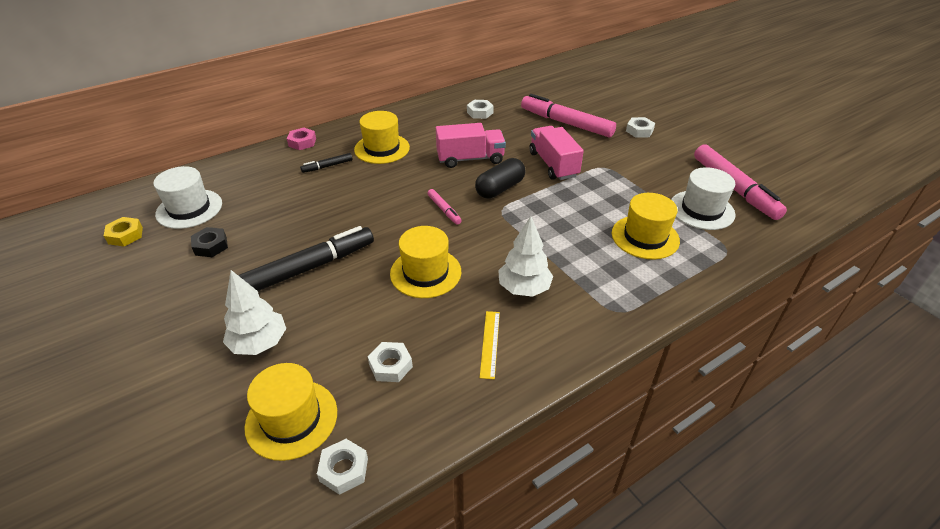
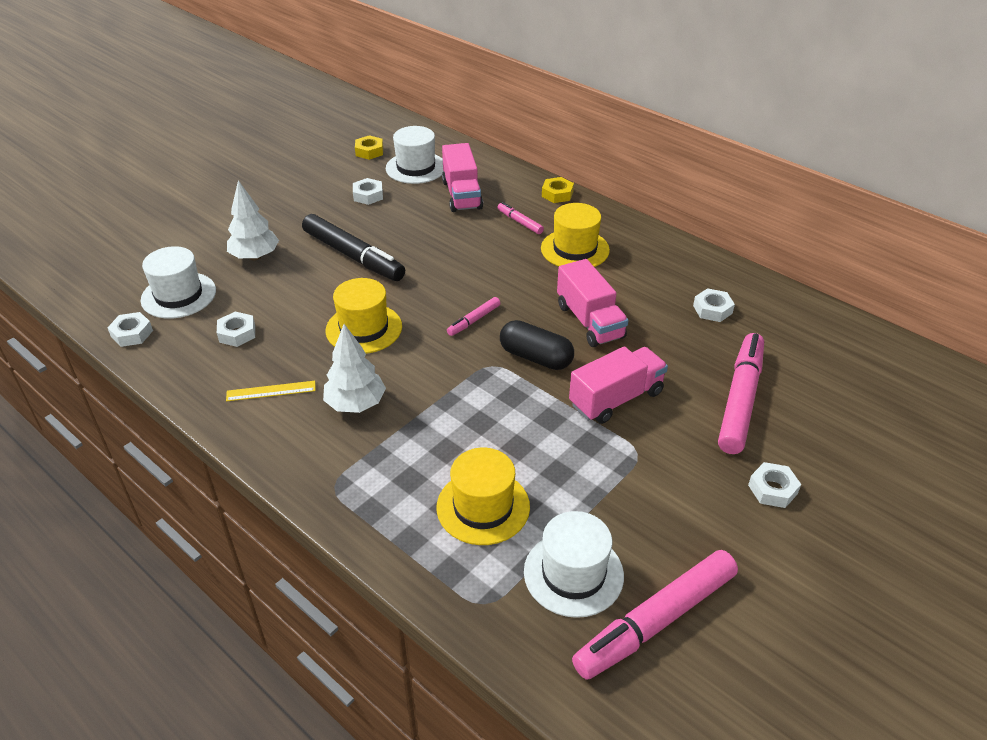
camera: 75 degrees right, 0 degrees up
(211, 246) = (368, 195): black nut -> white nut
(261, 189) = (462, 195): none -> pink truck
(291, 419) = (178, 295): yellow hat -> white hat
(302, 142) = (557, 194): pink nut -> yellow nut
(328, 166) = (520, 222): black marker -> pink marker

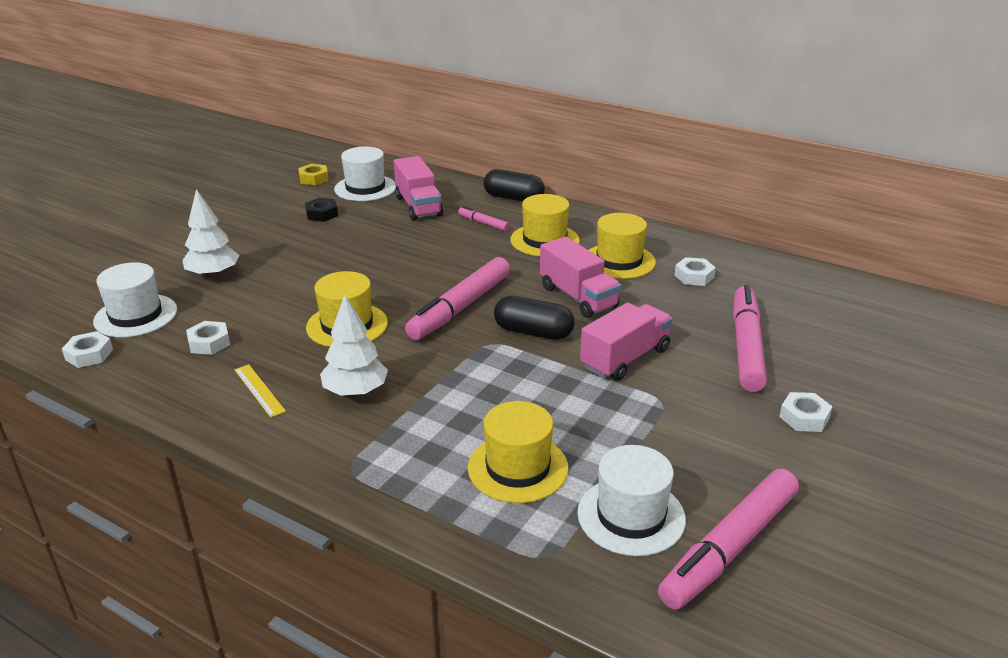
camera: 10 degrees left, 10 degrees down
(271, 391) = (259, 390): yellow ruler -> yellow ruler turned 75 degrees clockwise
(353, 256) = (319, 265): black marker -> none
(368, 195) = (322, 214): white nut -> black nut
(474, 320) = (461, 307): pink marker -> pink marker, size x2.14
(557, 194) = (513, 198): yellow nut -> black capsule
(642, 282) = (619, 261): none -> yellow hat

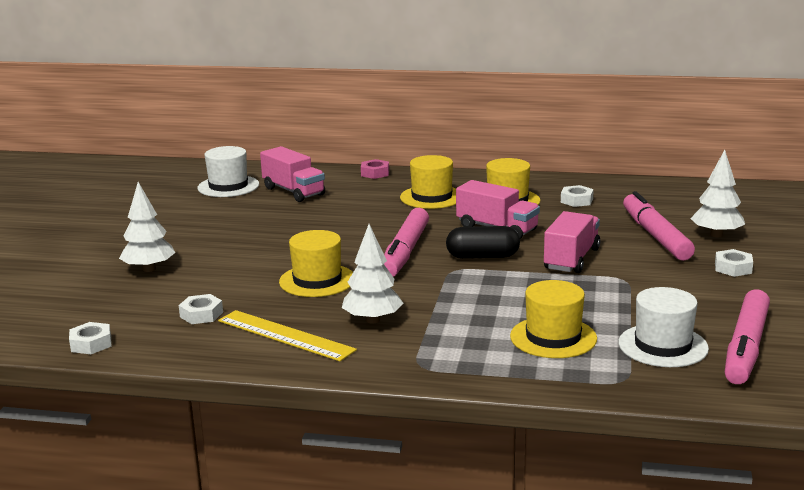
camera: 20 degrees left, 10 degrees down
(136, 316) = (105, 310): white hat -> none
(259, 390) = (285, 335): yellow ruler -> yellow ruler, size x1.76
(314, 179) = (169, 187): yellow nut -> none
(322, 214) = (207, 211): black nut -> none
(483, 223) = (366, 194): pink marker -> none
(513, 198) = (375, 173): black capsule -> pink nut
(820, 362) = (716, 235): none -> white tree

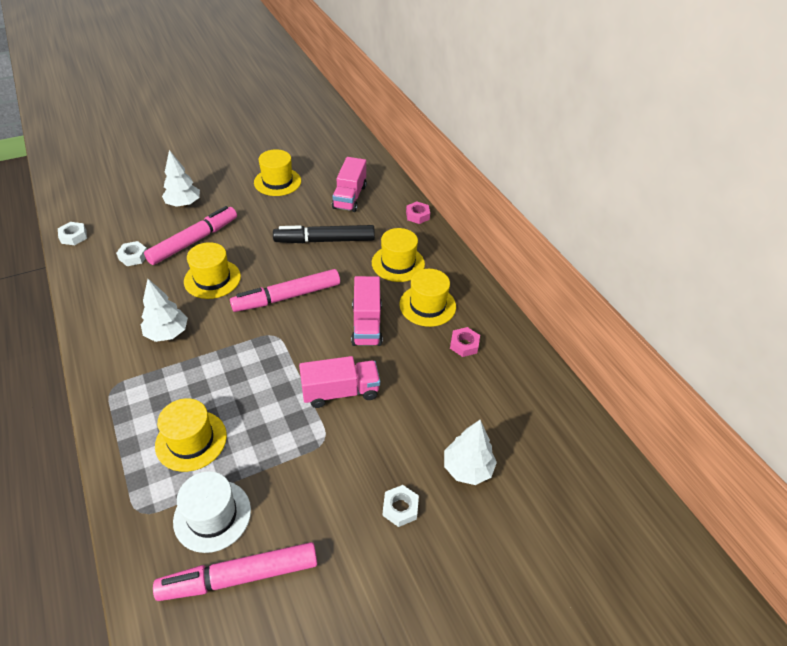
camera: 50 degrees right, 25 degrees up
(202, 216) = (277, 182): none -> yellow hat
(228, 186) = (333, 167): white hat -> none
(285, 335) = (124, 305): yellow ruler -> none
(345, 217) = (325, 240): none -> black marker
(482, 256) = (308, 339): black capsule -> none
(576, 200) = (464, 345): white nut -> pink nut
(655, 236) = (430, 426): pink marker -> pink marker (193, 241)

